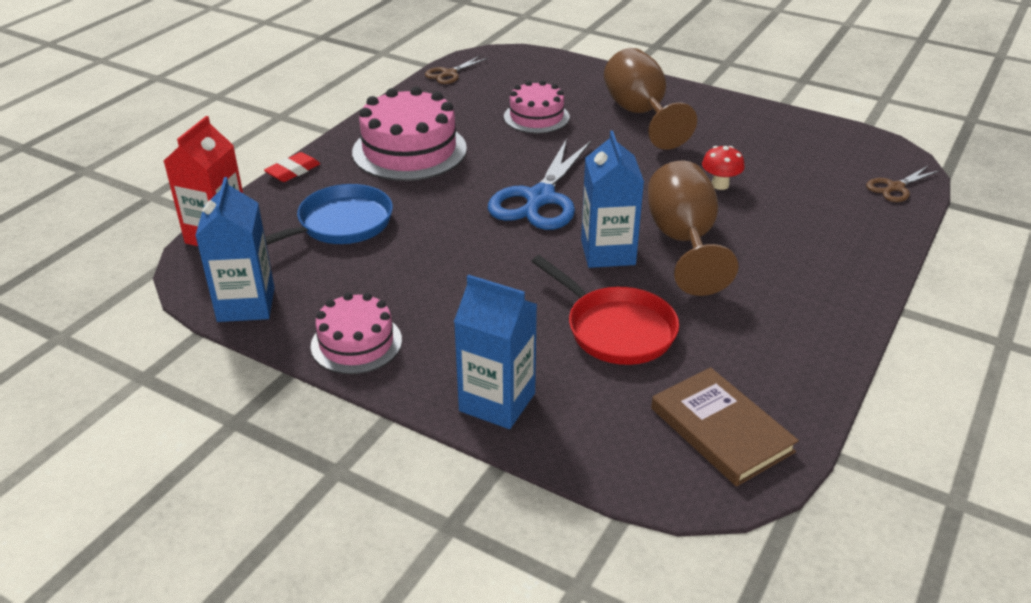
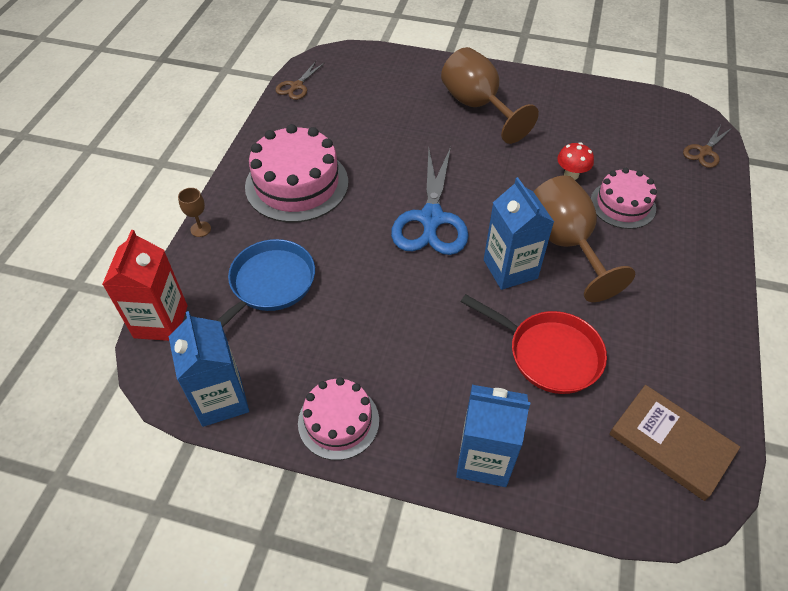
camera: 15 degrees left, 15 degrees up
(293, 171) = (200, 229): red eraser -> brown goblet
(536, 117) = (392, 125): pink cake -> pink cake (622, 204)

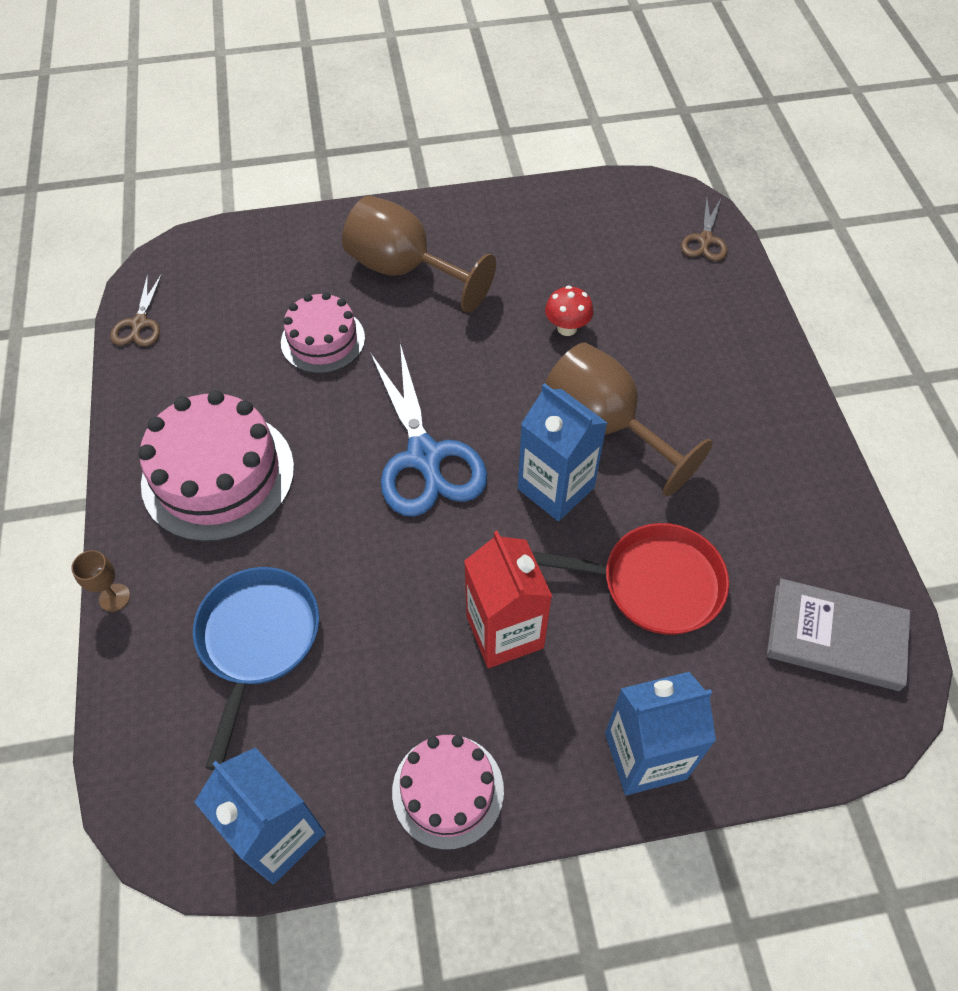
camera: 25 degrees left, 5 degrees up
(161, 321) = (131, 760): red carton -> red carton (504, 632)
(622, 204) = (645, 347): pink cake -> pink cake (323, 340)
(671, 443) = (835, 637): brown book -> grey book

